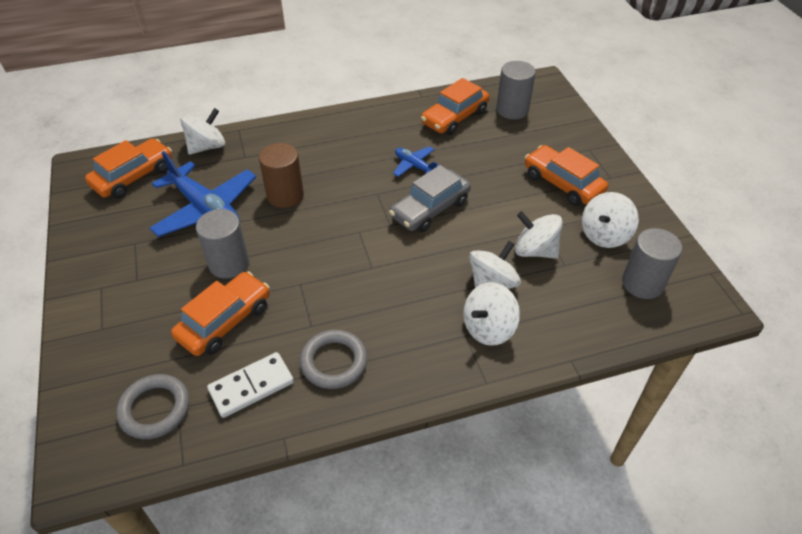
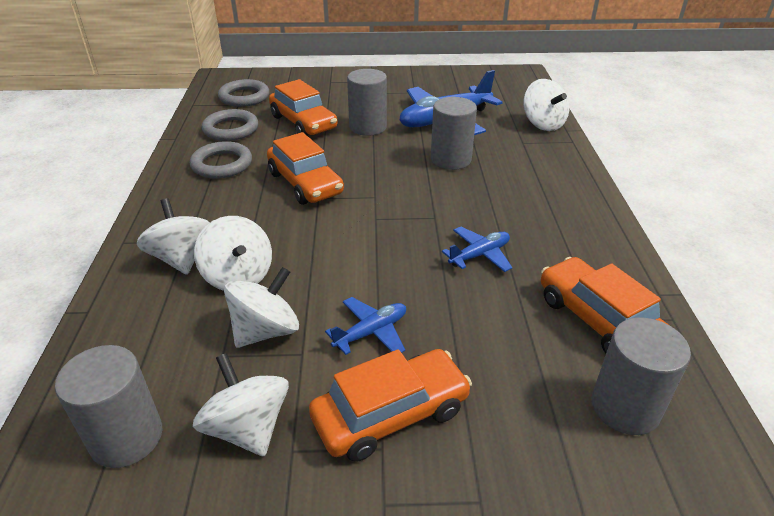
camera: 105 degrees right, 10 degrees down
(133, 176) = (502, 92): orange car -> orange car (305, 183)
(251, 386) = (231, 129): white domino -> grey ring
(285, 195) = (450, 159): brown cylinder -> grey cylinder
(430, 209) = (389, 253): grey car -> none
(510, 202) = (371, 332): none -> blue plane

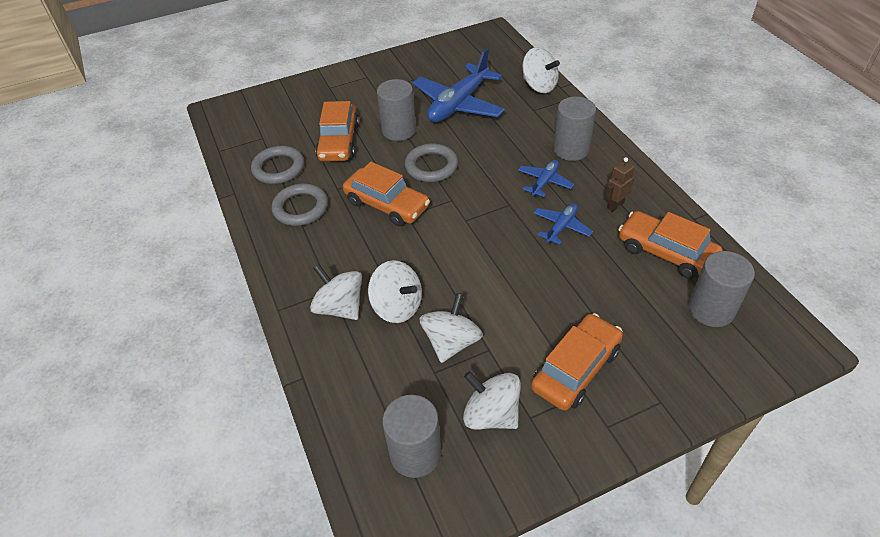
camera: 20 degrees left, 10 degrees up
(244, 97) = (262, 128): grey ring -> grey ring (431, 166)
(303, 122) = (339, 142): orange car -> orange car turned 60 degrees clockwise
(371, 332) = (525, 316): blue plane -> blue plane (544, 182)
(450, 159) = (488, 144): grey cylinder -> grey cylinder (571, 149)
(561, 252) = (615, 205): none -> brown robot

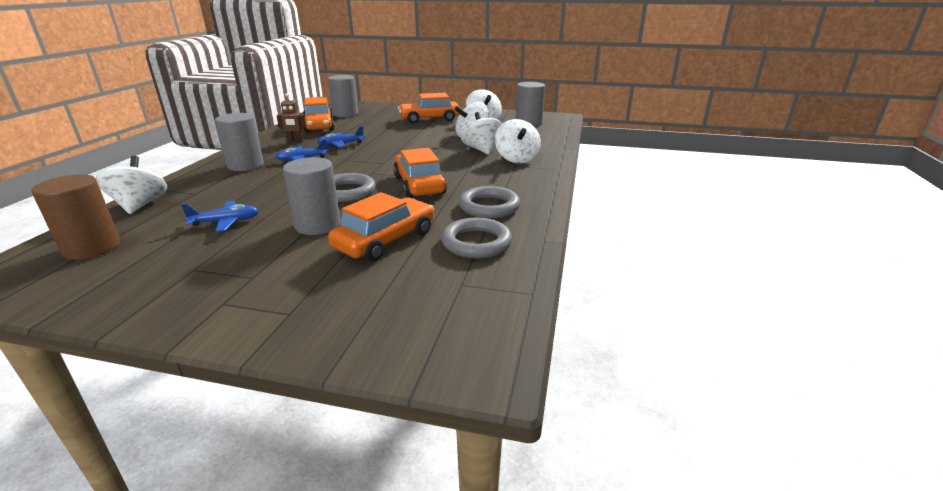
camera: 145 degrees left, 20 degrees down
(458, 104) = (225, 222): blue plane -> blue plane, size x0.50
(489, 61) = (92, 248): none -> brown cylinder

